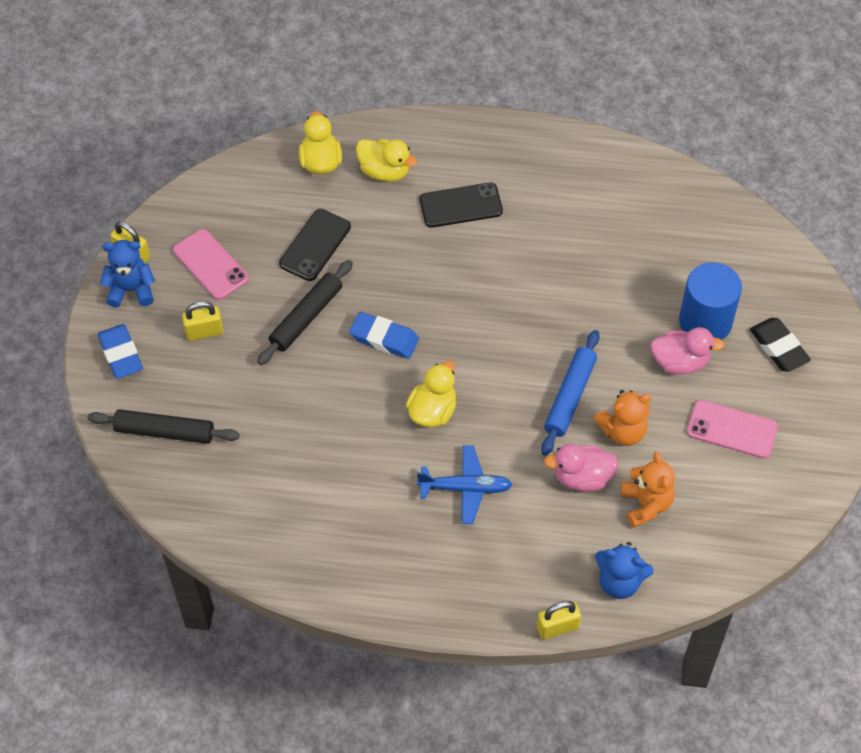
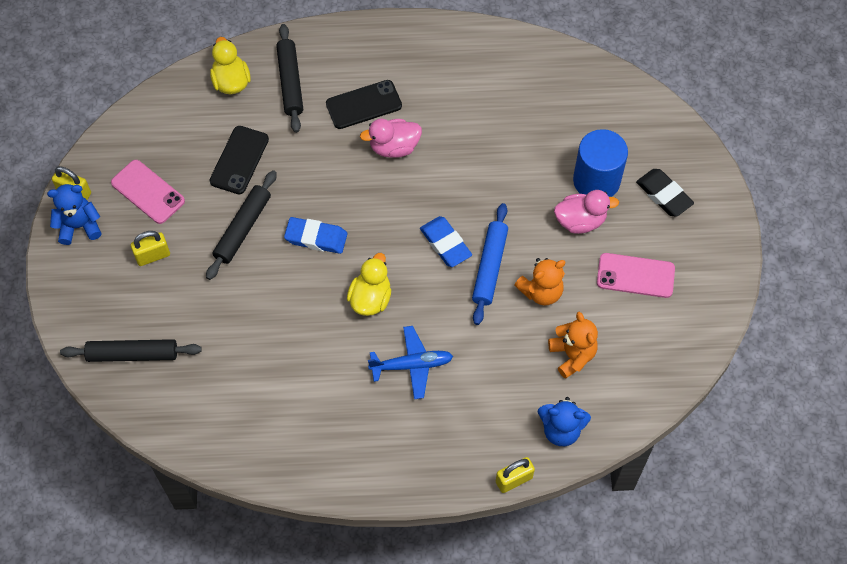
camera: 10 degrees left, 5 degrees up
(121, 354) = (80, 288): blue eraser -> blue eraser (445, 244)
(385, 171) = (290, 82): yellow duck -> black rolling pin
(582, 477) = (513, 339): pink duck -> pink duck (394, 147)

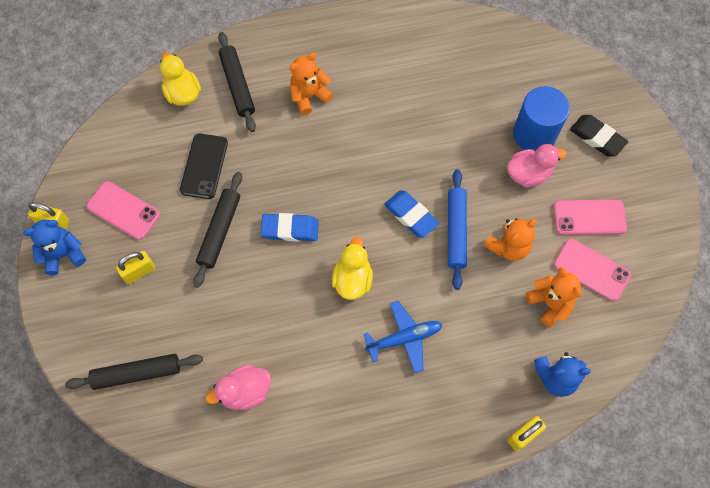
camera: 10 degrees left, 5 degrees up
(364, 105) = (309, 96): black phone -> orange teddy bear
(394, 147) = (345, 131): pink duck -> pink duck (245, 391)
(625, 329) = (591, 270): none -> pink phone

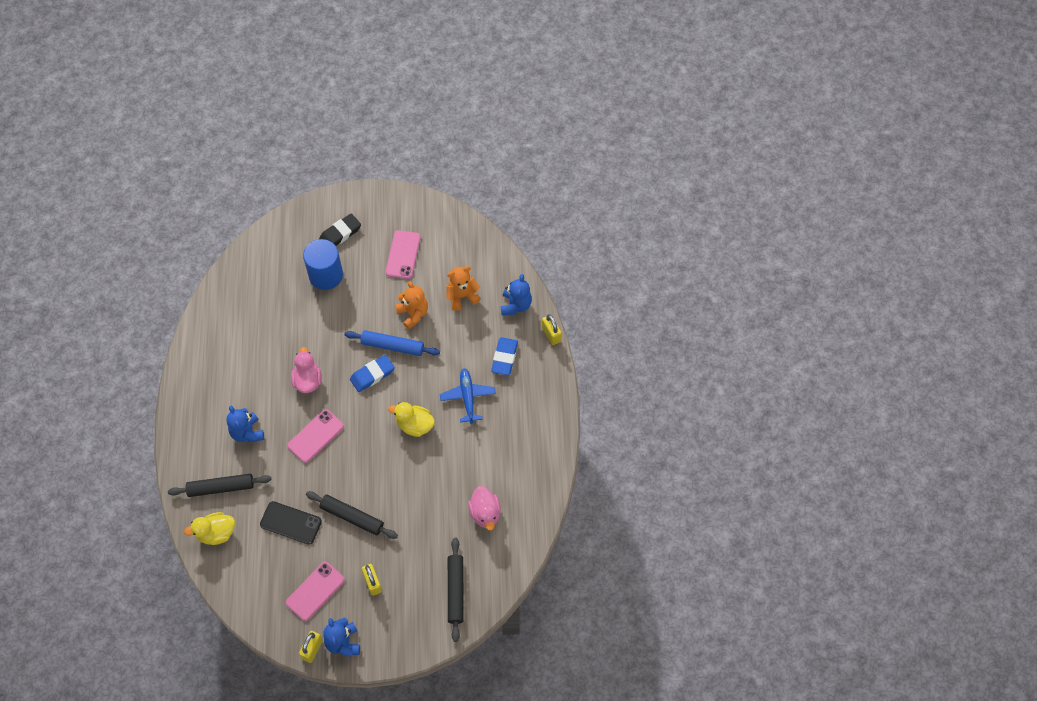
camera: 80 degrees left, 5 degrees down
(290, 229) = (363, 464): blue eraser -> blue eraser (504, 358)
(309, 96) = (247, 432): orange teddy bear -> blue teddy bear
(528, 174) = (358, 287): pink duck -> pink duck (307, 380)
(591, 270) = (443, 263): pink phone -> pink phone (316, 436)

